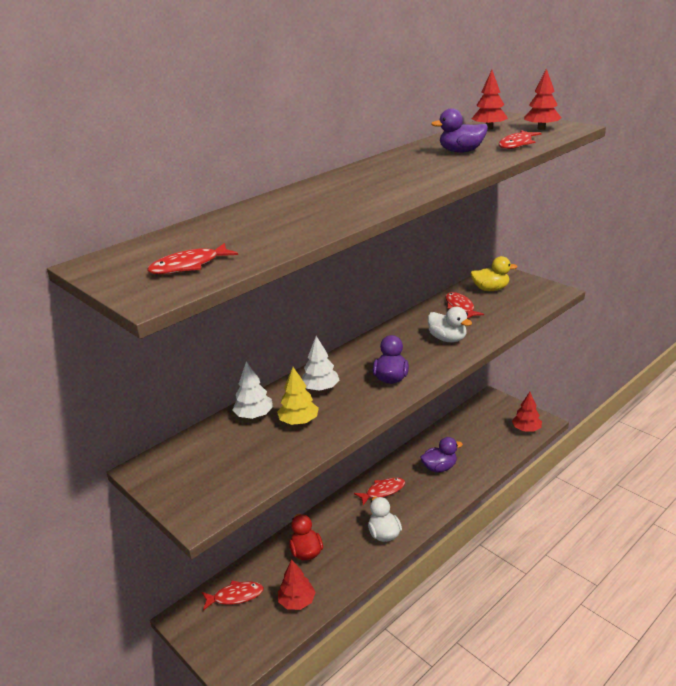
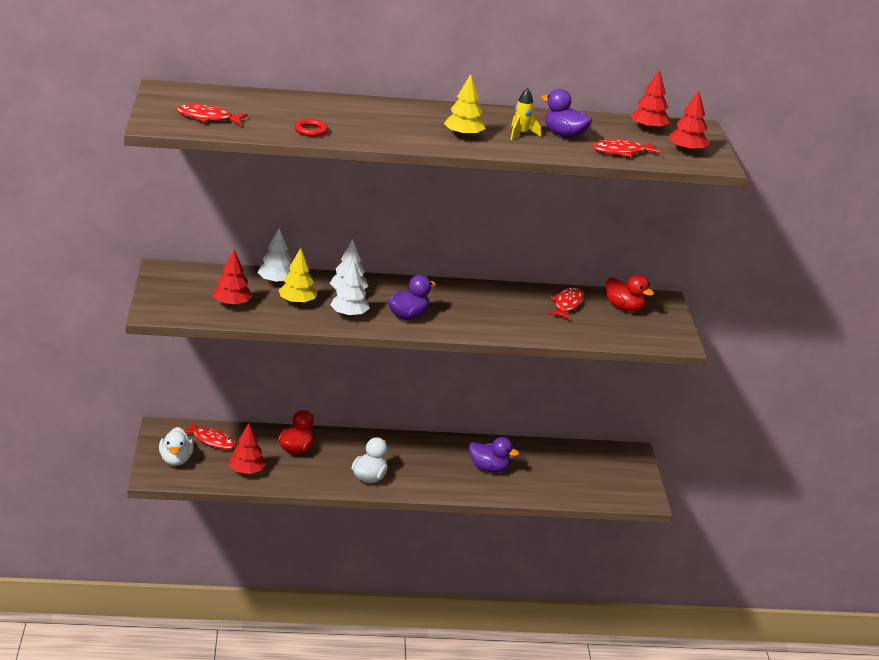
camera: 35 degrees right, 0 degrees up
(300, 230) = (311, 130): none -> red ring
(352, 405) = (349, 315): none -> white tree
(383, 491) = (415, 452): red fish -> none
(409, 180) = (463, 136): none -> yellow tree
(437, 163) = (521, 134): none -> yellow rocket
(447, 339) = (505, 318): white duck -> white duck (176, 460)
(490, 289) = (624, 308): yellow duck -> red duck
(526, 429) = (618, 494): red tree -> red tree (232, 304)

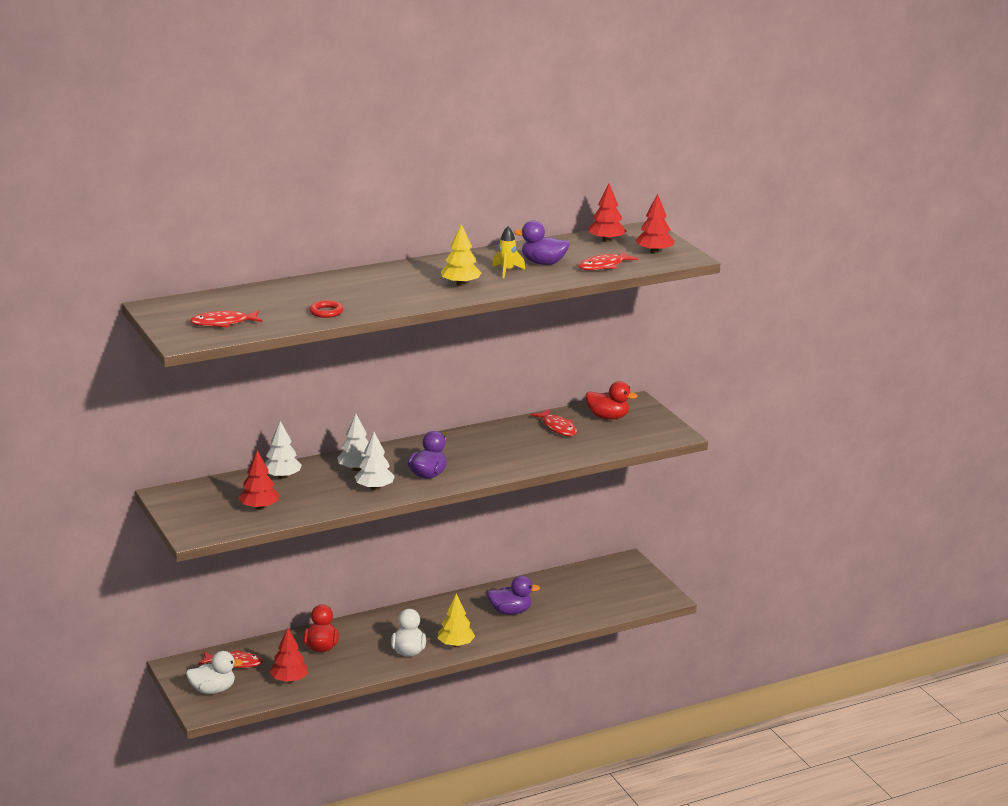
camera: 20 degrees left, 5 degrees down
(176, 460) = (213, 690): white duck -> white duck turned 75 degrees counterclockwise
(297, 302) = (318, 489): yellow tree -> yellow tree (455, 644)
(567, 304) = (557, 428): red fish -> red fish turned 150 degrees clockwise

